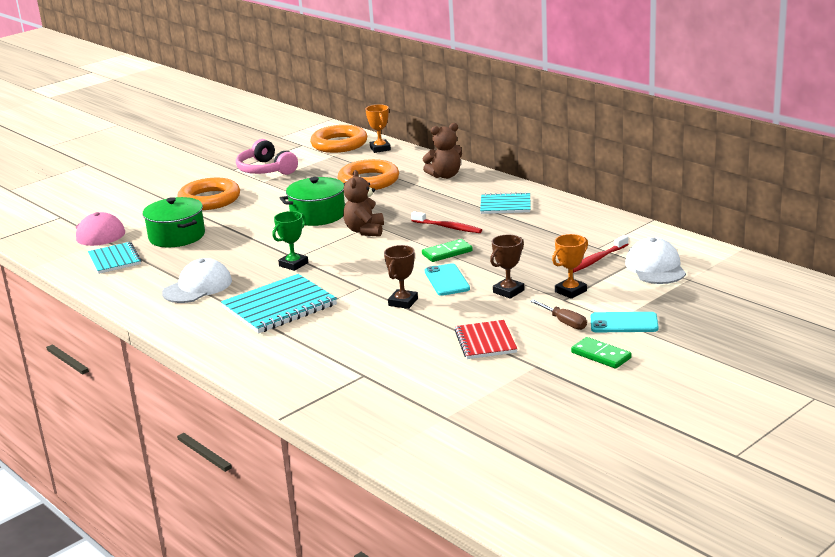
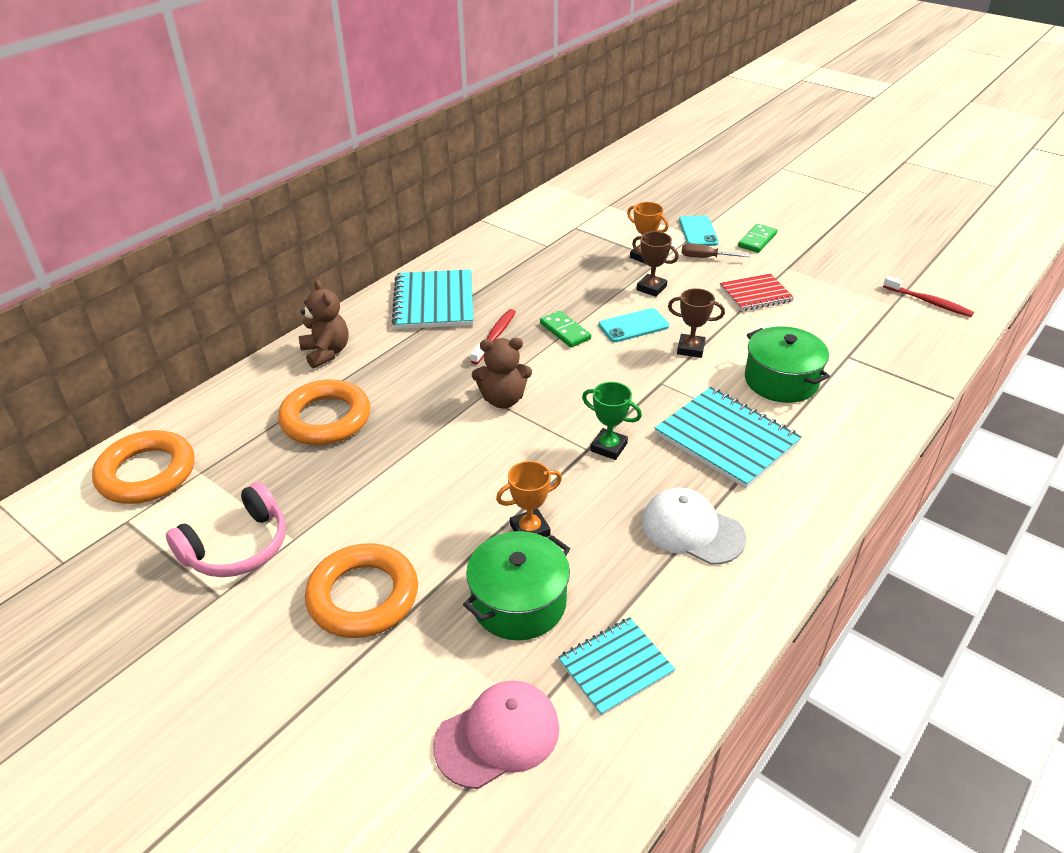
camera: 100 degrees left, 15 degrees up
(318, 215) = (447, 450): green pot -> green pot (781, 380)
(380, 148) = (191, 424): orange trophy -> orange trophy (530, 530)
(505, 205) = (434, 302): turquoise notebook -> turquoise notebook, size x1.59
(564, 322) = (705, 258): brown screwdriver -> brown screwdriver turned 120 degrees counterclockwise
(597, 259) = (574, 245): red toothbrush -> red toothbrush (928, 302)
(655, 267) = (588, 219): white cap -> none

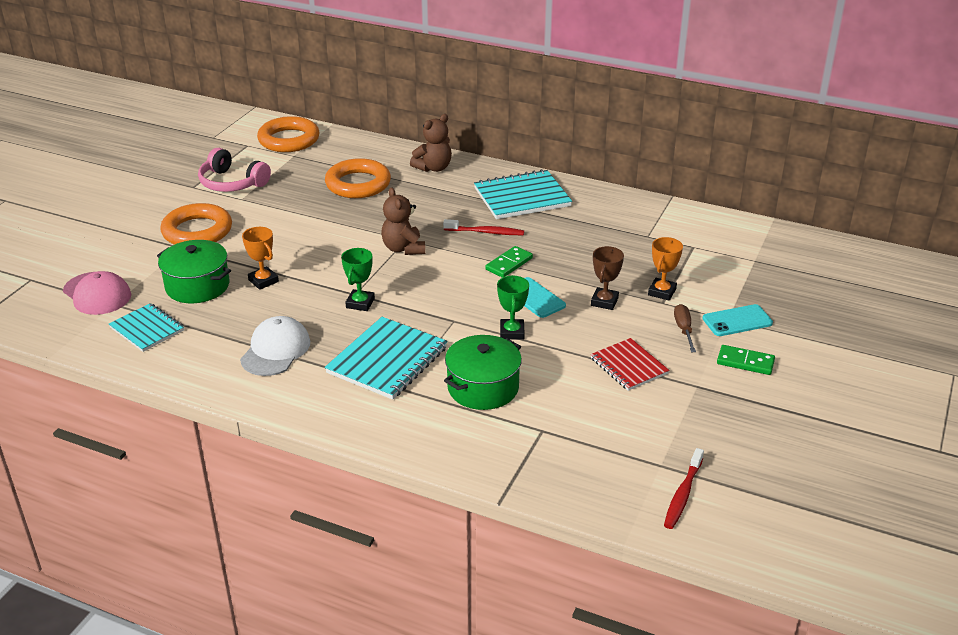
camera: 75 degrees right, 5 degrees down
(690, 349) = (512, 332): brown trophy -> green trophy

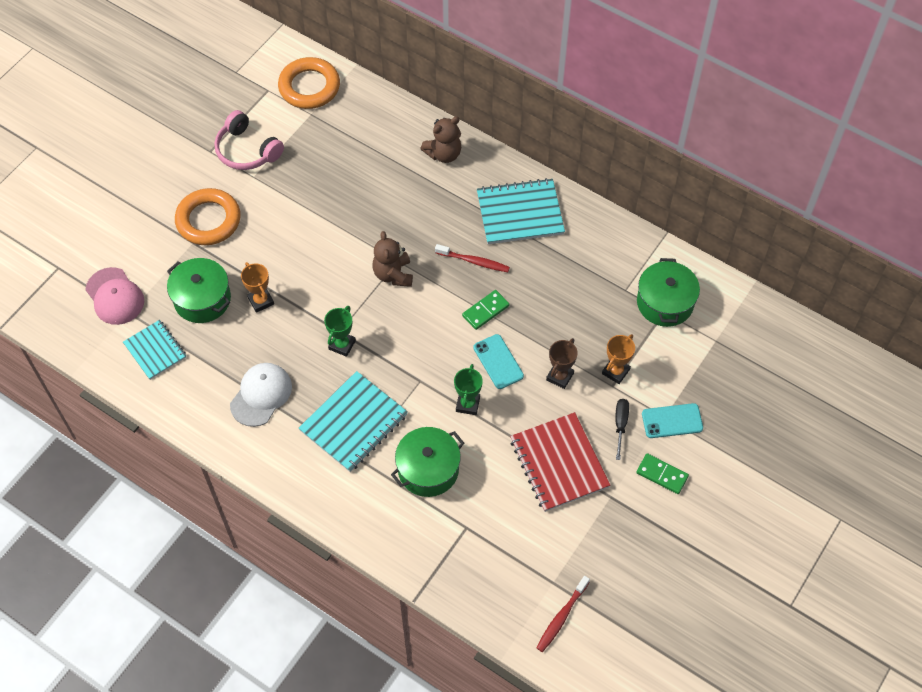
camera: 10 degrees right, 25 degrees up
(358, 184) = (366, 169): orange ring -> none
(628, 366) = (559, 463): red notebook -> red notebook, size x1.59
(683, 329) = (620, 424): brown screwdriver -> black screwdriver
(691, 240) = (665, 302): none -> green pot

